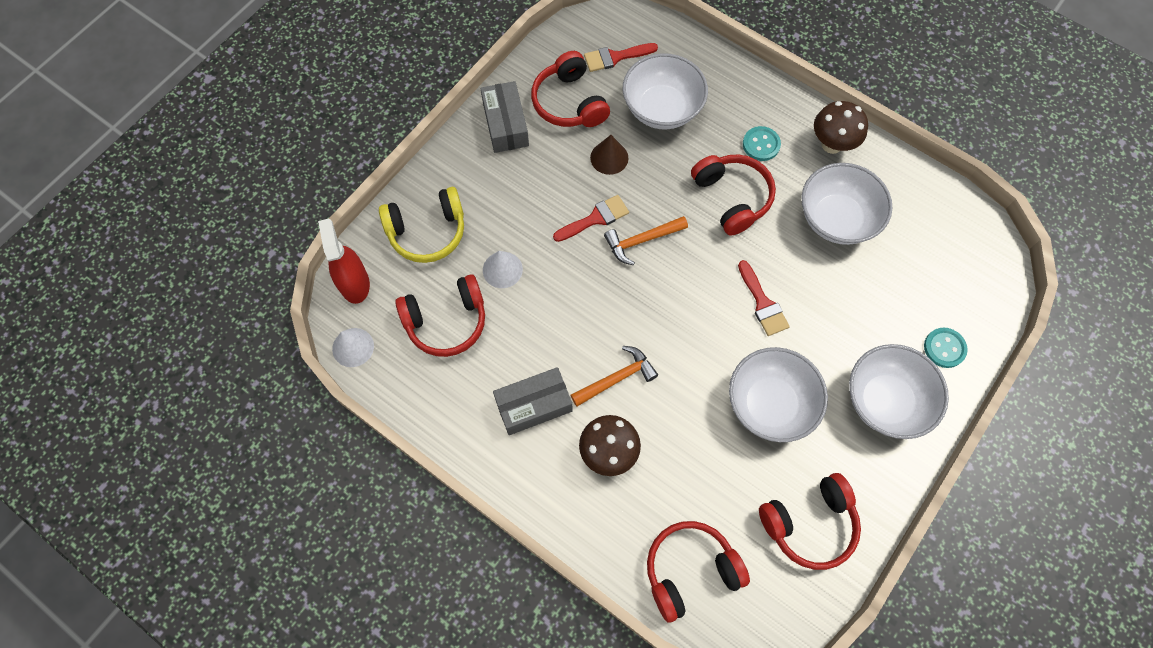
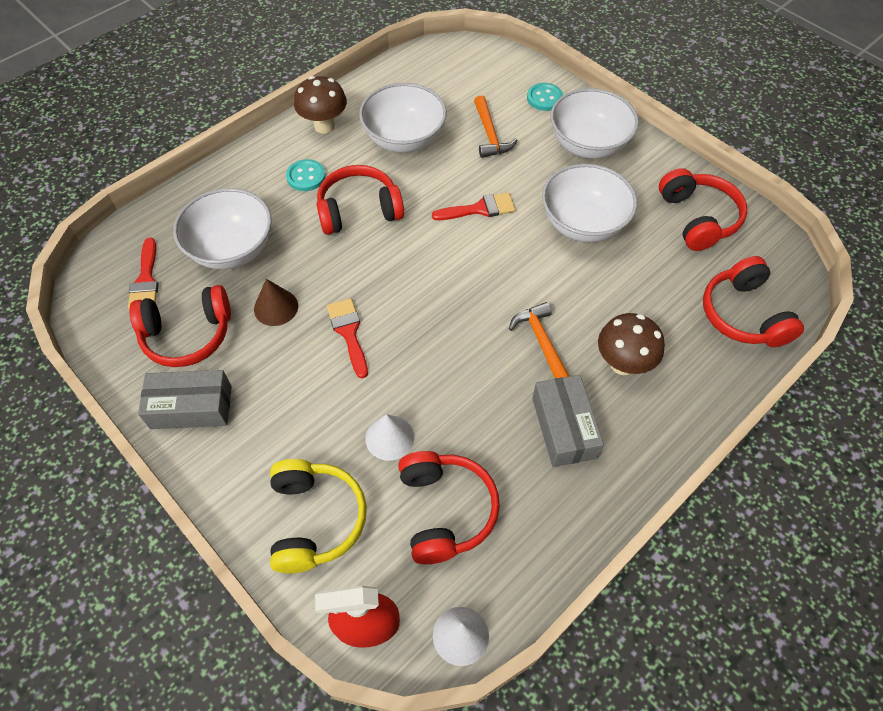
camera: 80 degrees left, 10 degrees down
(641, 241) = (387, 294): orange hammer -> orange hammer (490, 135)

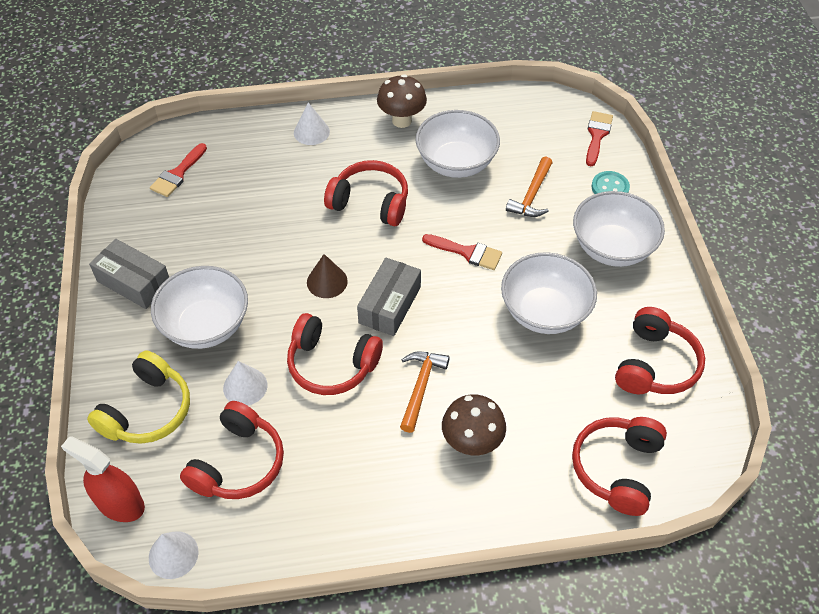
camera: 35 degrees right, 5 degrees down
(187, 335) = (173, 229): red headphones -> red headphones (331, 364)
(232, 249) = (253, 183): white bowl -> white bowl (206, 326)
(248, 175) = (311, 132): none -> white cone
(276, 307) = (247, 243): brown cone -> brown cone (327, 281)
(306, 176) = (353, 155): turquoise button -> none
(349, 333) = (282, 292): red brush -> red brush (597, 135)
(564, 427) = (378, 461): grey box -> grey box (390, 305)

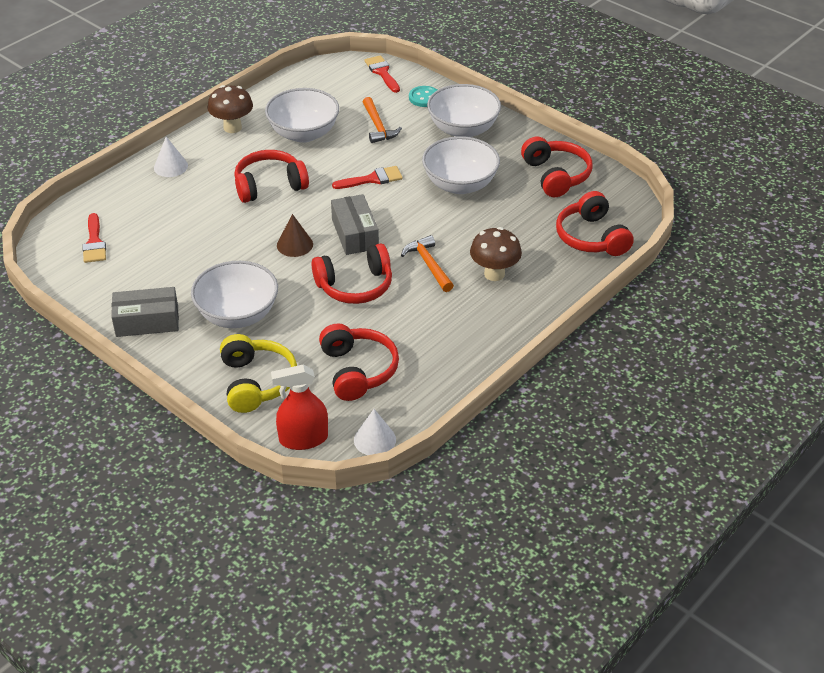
camera: 40 degrees left, 10 degrees down
(245, 386) = (310, 330): white cone -> none

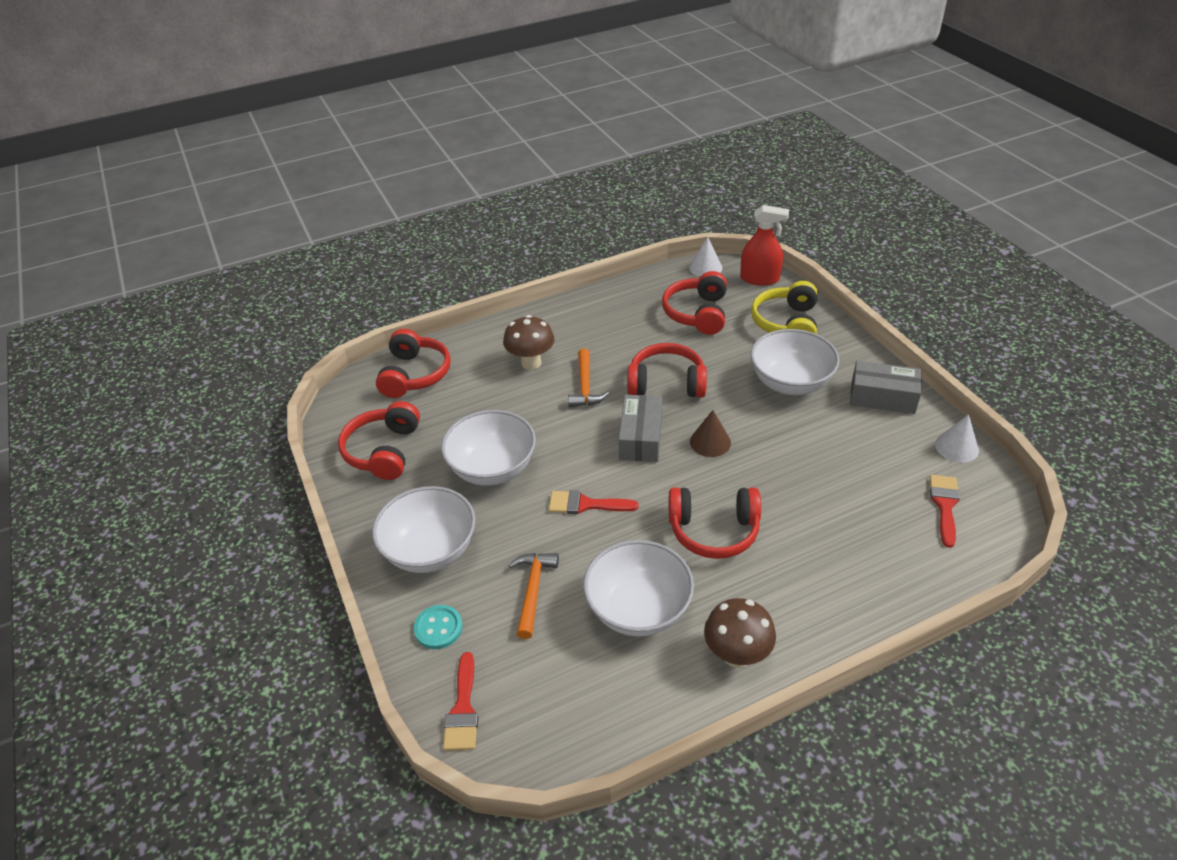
camera: 155 degrees left, 0 degrees up
(170, 166) = (839, 603): white cone -> white cone (956, 447)

